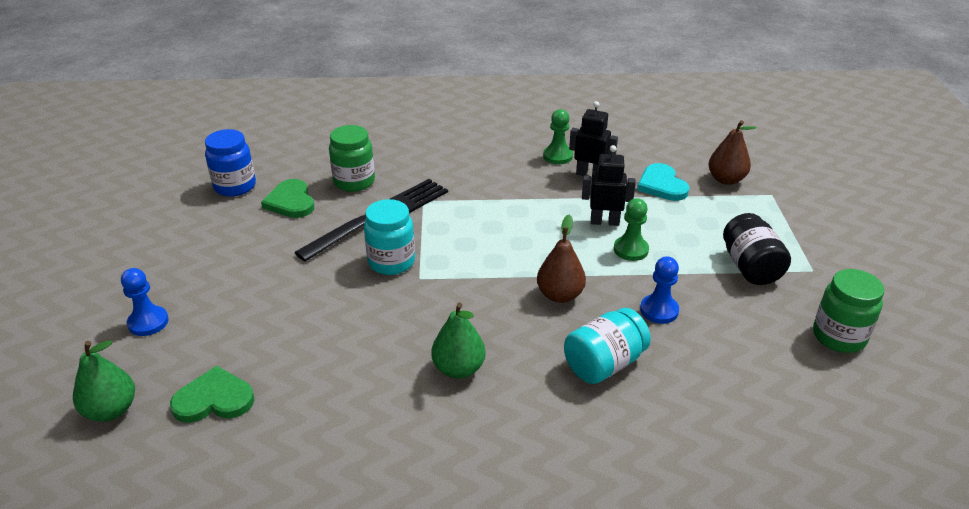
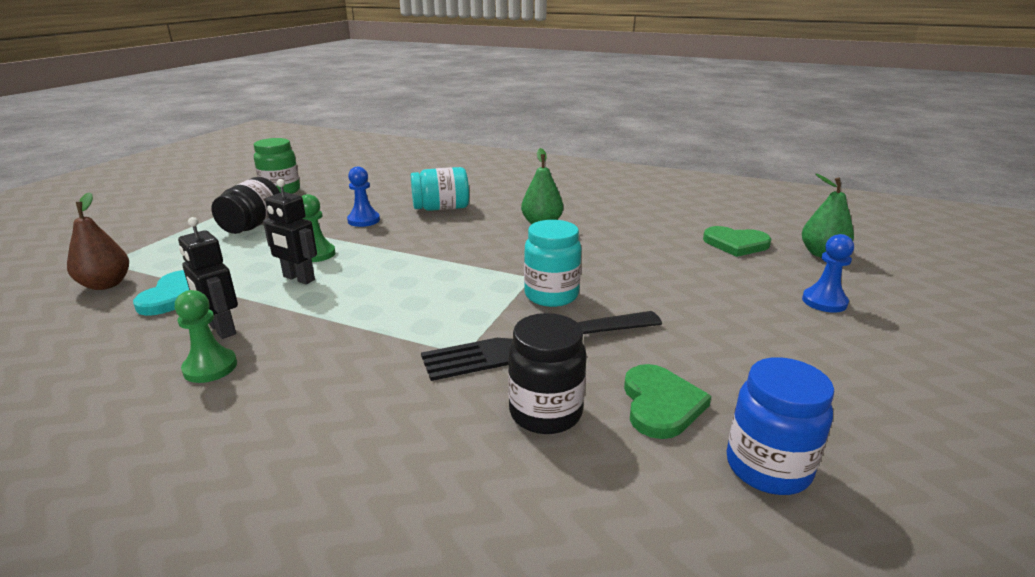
camera: 155 degrees left, 10 degrees down
(354, 182) = (545, 413): green jar -> black jar
(560, 295) = (422, 241): brown pear -> none

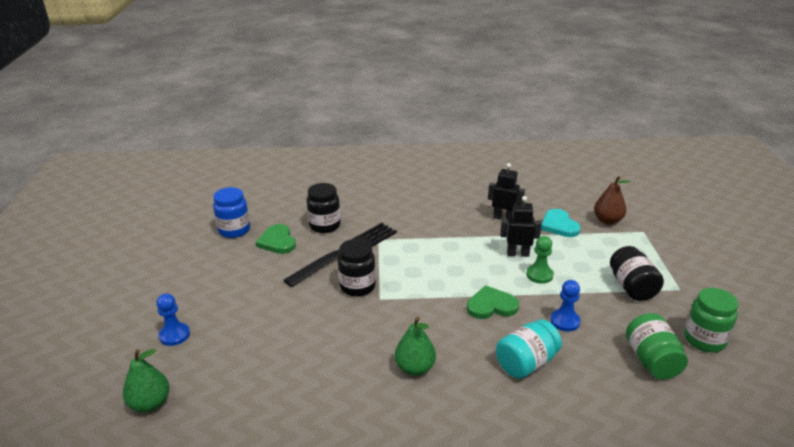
camera: 155 degrees right, 5 degrees up
(210, 367) = (478, 204): green pawn -> none
(343, 192) = (651, 360): none -> green jar
(551, 295) = (357, 286): turquoise jar -> black jar
(736, 244) = (229, 394): green heart -> green heart (491, 305)

